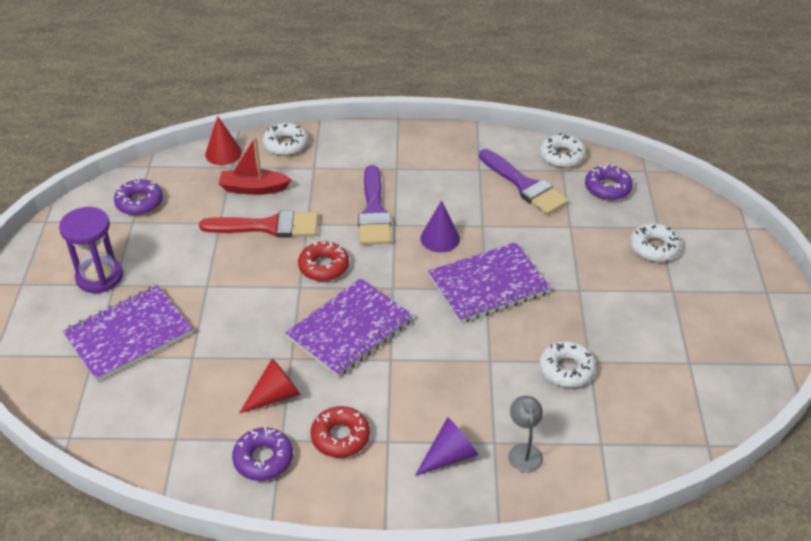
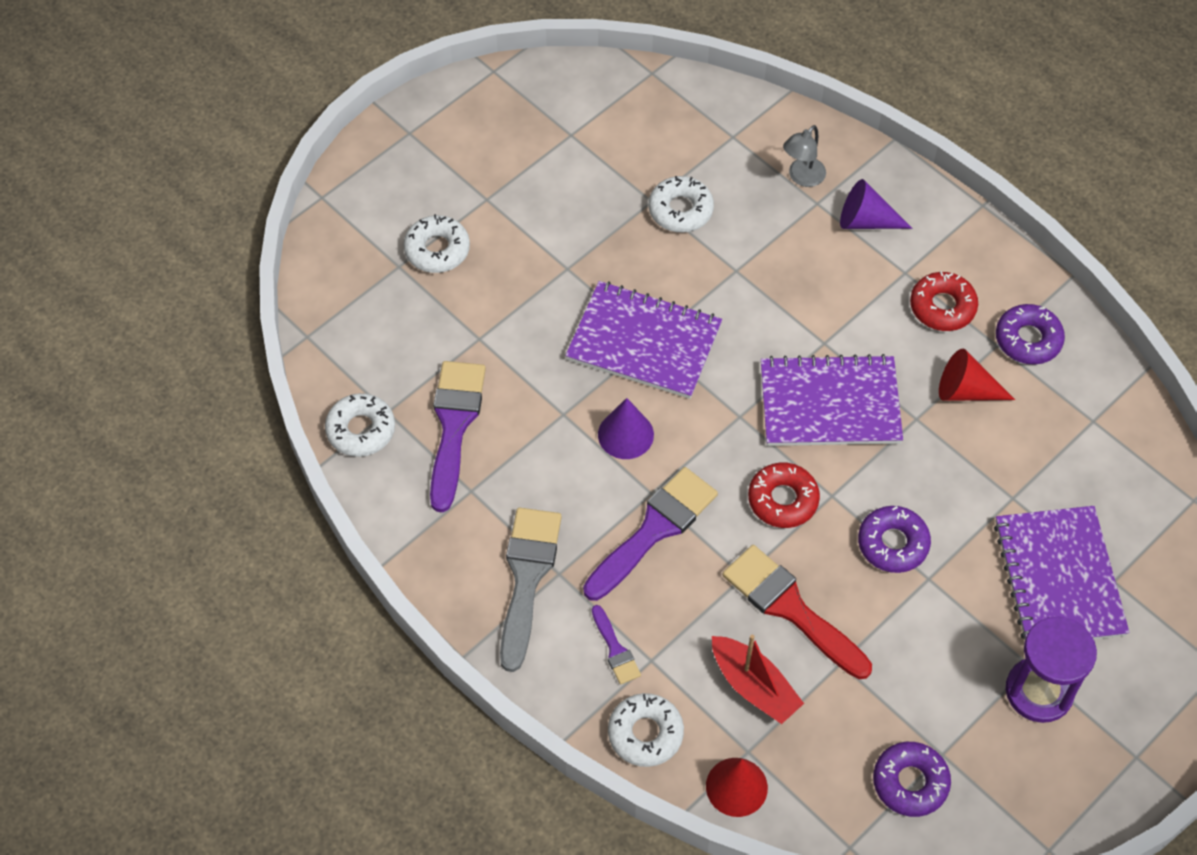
camera: 135 degrees left, 15 degrees up
(129, 335) = (1059, 578): purple notebook -> purple notebook turned 75 degrees clockwise
(334, 161) = (615, 649): none -> purple brush
(408, 158) = (527, 577): none -> grey brush
(607, 188) = (377, 349): purple donut -> purple donut (893, 544)

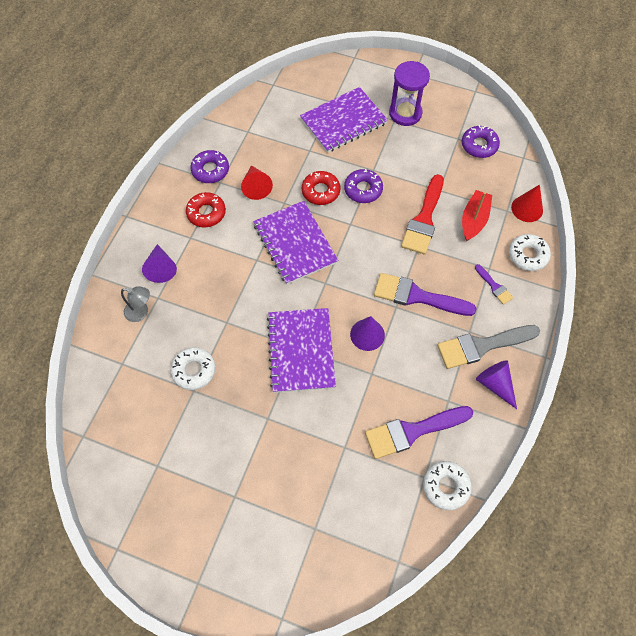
camera: 115 degrees left, 5 degrees up
(437, 250) = (290, 509): white donut -> none
(460, 563) = (495, 384): none -> purple cone
(615, 649) = (494, 286): purple brush -> purple brush turned 105 degrees clockwise
(783, 500) = (365, 244): red donut -> red donut (321, 191)

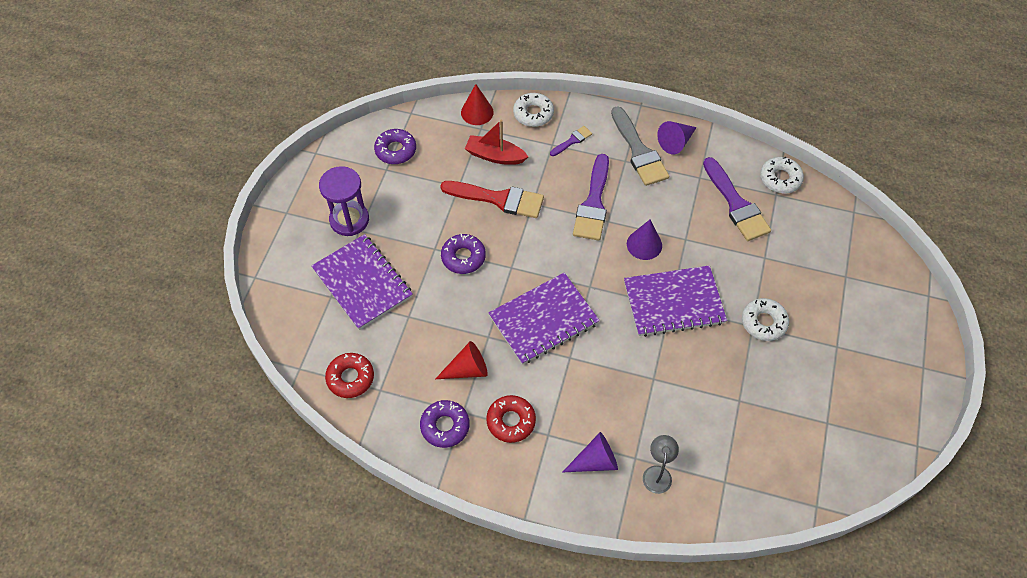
camera: 95 degrees left, 5 degrees down
(194, 370) = (717, 403): white donut -> white donut (763, 322)
(321, 191) = (469, 299): red donut -> red donut (350, 378)

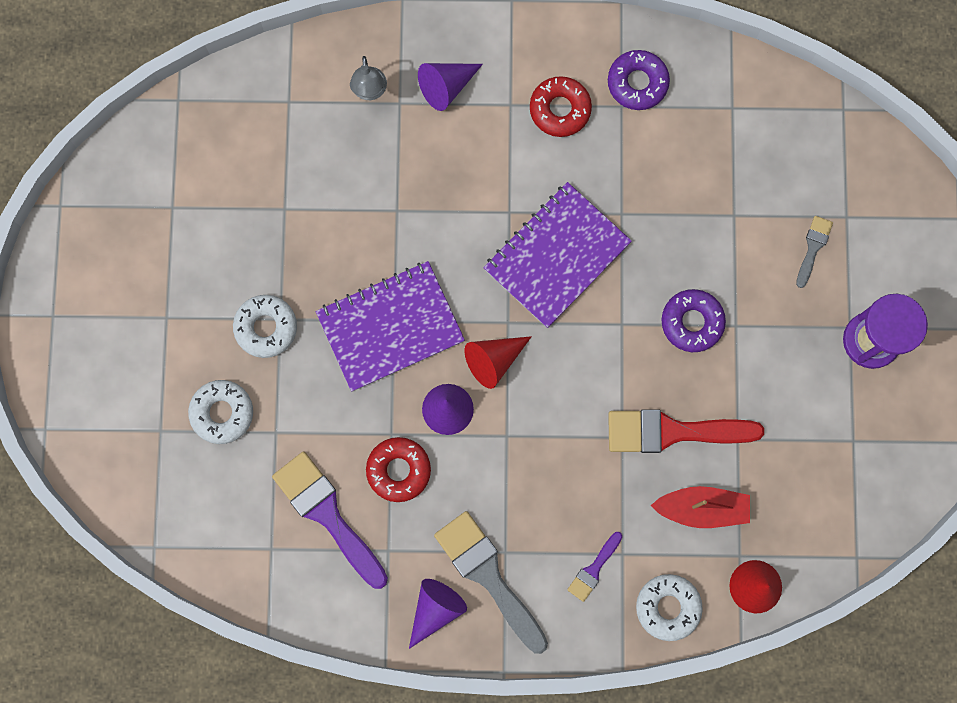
camera: 165 degrees right, 20 degrees up
(350, 378) = (775, 113): red donut -> red donut (398, 470)
(362, 283) = (813, 247): purple notebook -> grey brush
(395, 150) = (852, 479): purple donut -> none
(467, 369) = (634, 161): red cone -> red cone (494, 360)
(593, 203) = (535, 460): purple brush -> none
(780, 179) = (268, 580): white donut -> white donut (222, 413)

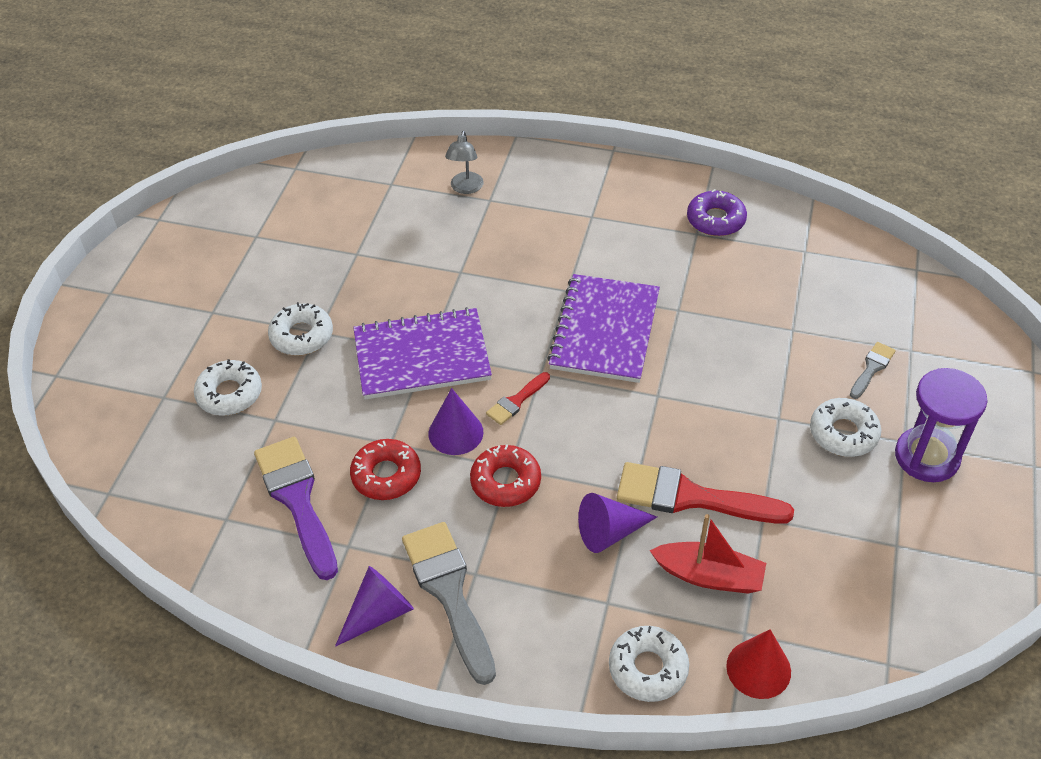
camera: 15 degrees right, 30 degrees down
(446, 87) = (536, 195): purple cone -> purple cone (610, 532)
(494, 360) = (516, 401): red cone -> red brush
(557, 256) = (605, 330): purple notebook -> purple notebook turned 45 degrees counterclockwise
(560, 109) = (637, 226): red donut -> red donut (505, 482)
(593, 569) = (570, 611): purple brush -> none
(692, 322) = (732, 407): purple donut -> none
(795, 330) = (843, 433): none -> white donut

